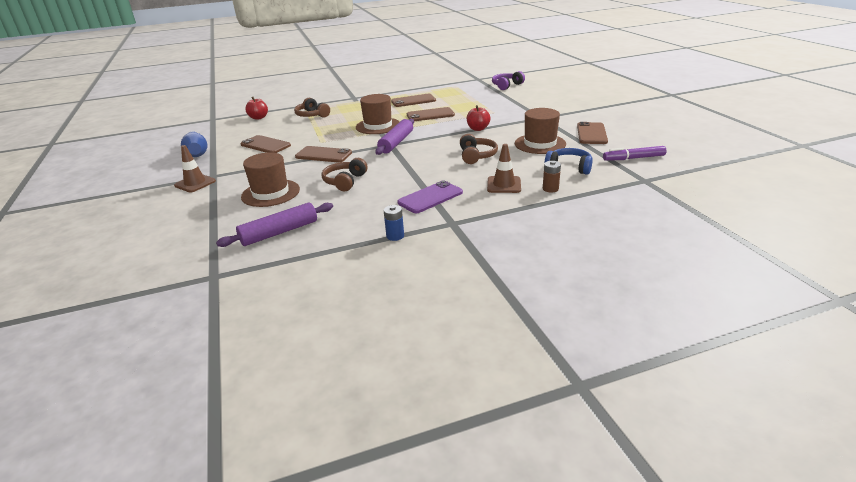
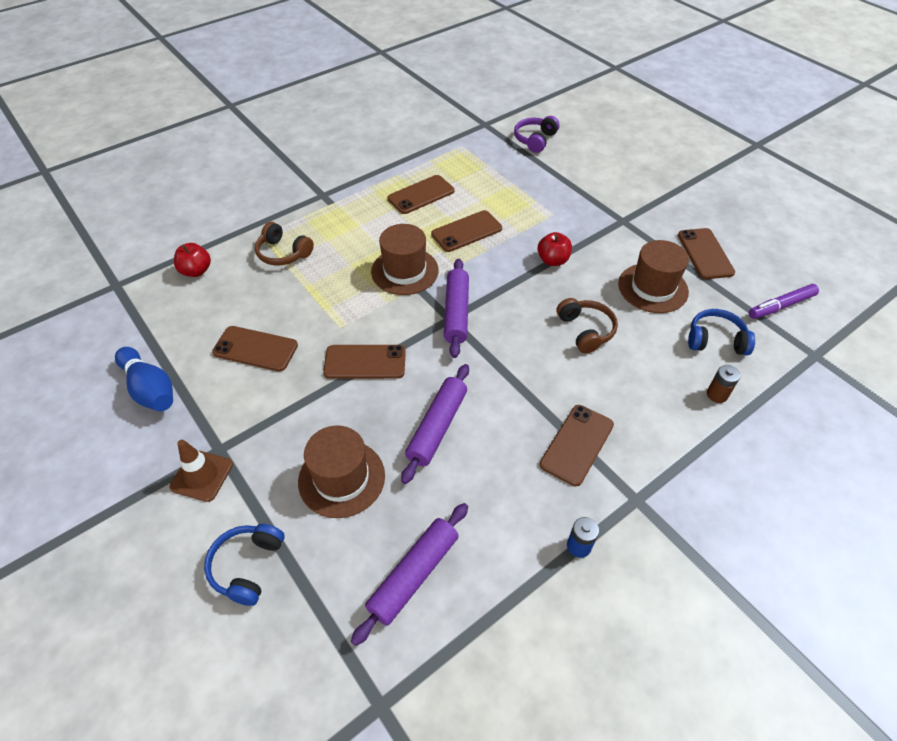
camera: 20 degrees left, 20 degrees up
(189, 216) = (247, 566): none -> blue headphones
(345, 181) = (437, 427): brown headphones -> purple rolling pin
(430, 197) = (577, 444): purple phone -> brown phone
(504, 185) = (656, 396): brown traffic cone -> none

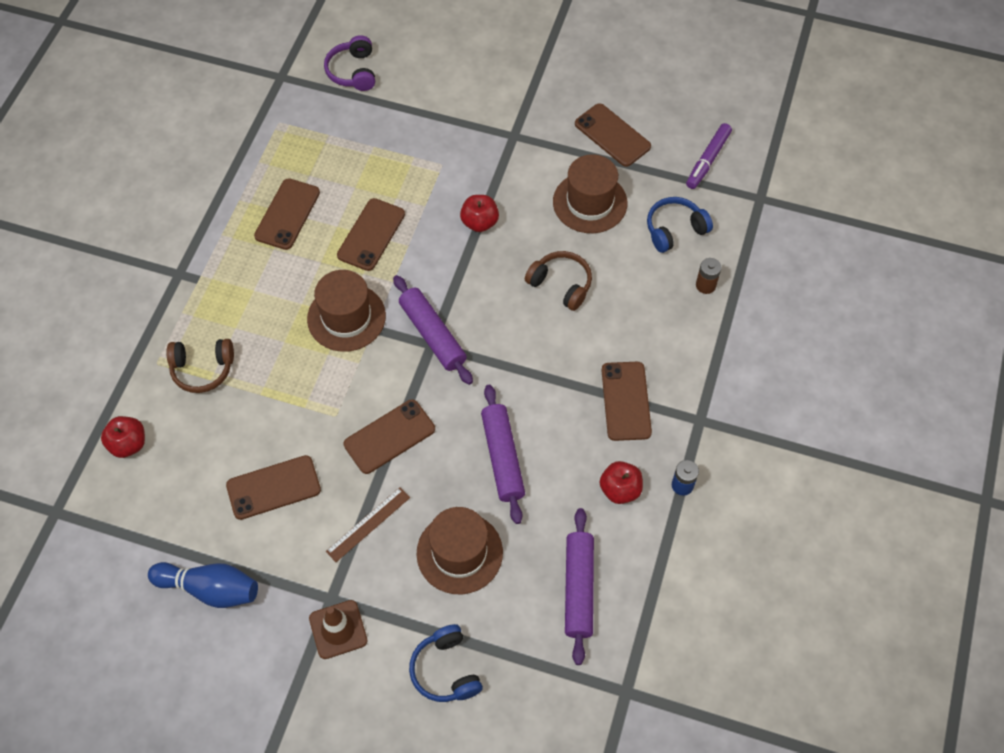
camera: 35 degrees left, 10 degrees up
(294, 413) = (368, 524): none -> brown ruler
(517, 513) = (620, 490): none -> red apple

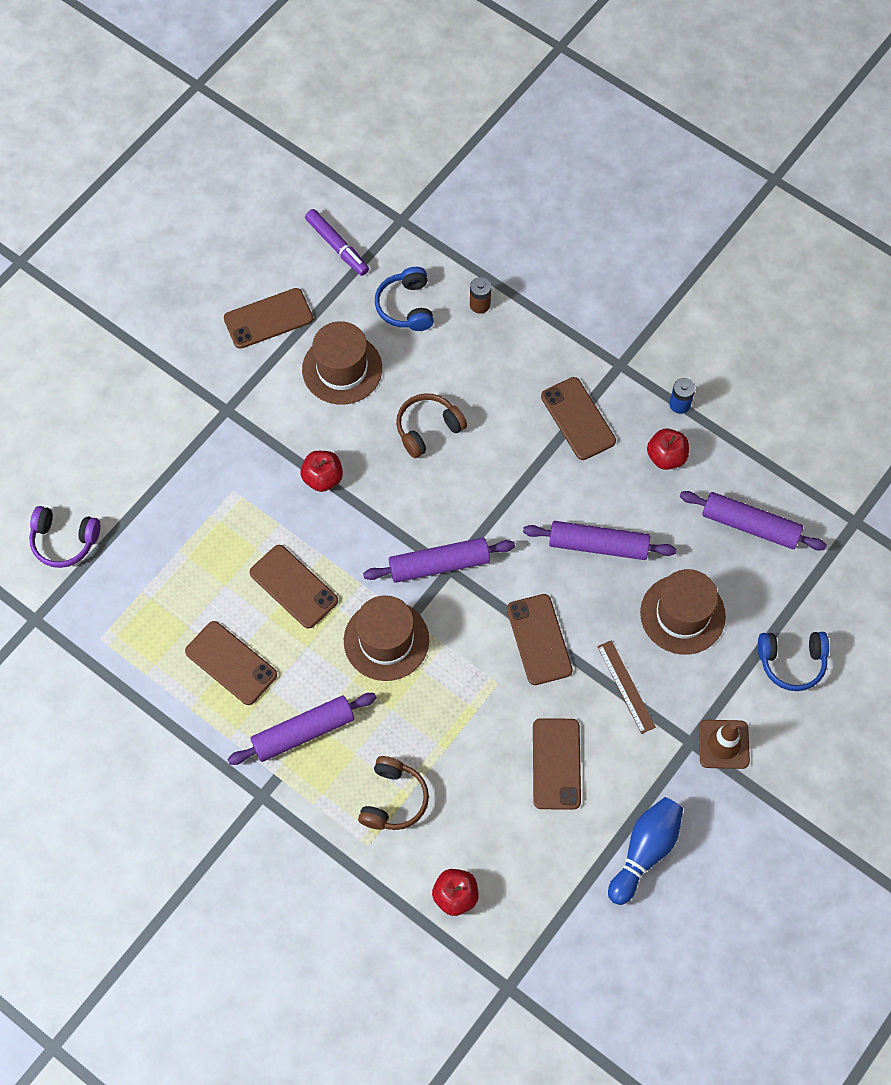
camera: 70 degrees left, 5 degrees up
(243, 284) = (303, 732): none -> purple rolling pin
(626, 401) = (578, 419): brown phone -> brown phone turned 45 degrees clockwise

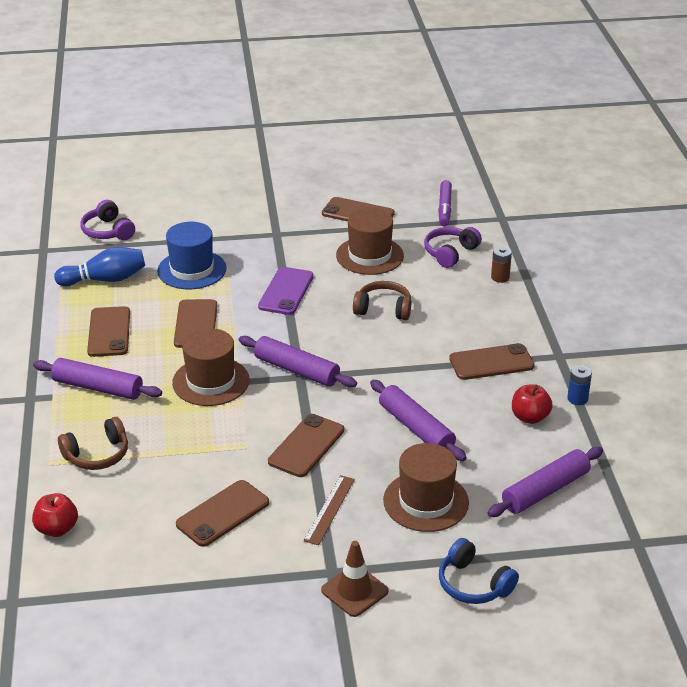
camera: 45 degrees right, 30 degrees down
(207, 523) = (192, 270): none -> blue hat
(323, 478) = (286, 291): red apple -> purple phone
(406, 306) = (450, 253): blue headphones -> purple headphones
(578, 419) = (491, 362): brown phone -> brown phone turned 60 degrees clockwise
(645, 851) = (210, 605): blue bowling pin -> blue bowling pin (105, 279)
(750, 526) = (545, 490): purple rolling pin -> purple rolling pin turned 75 degrees clockwise

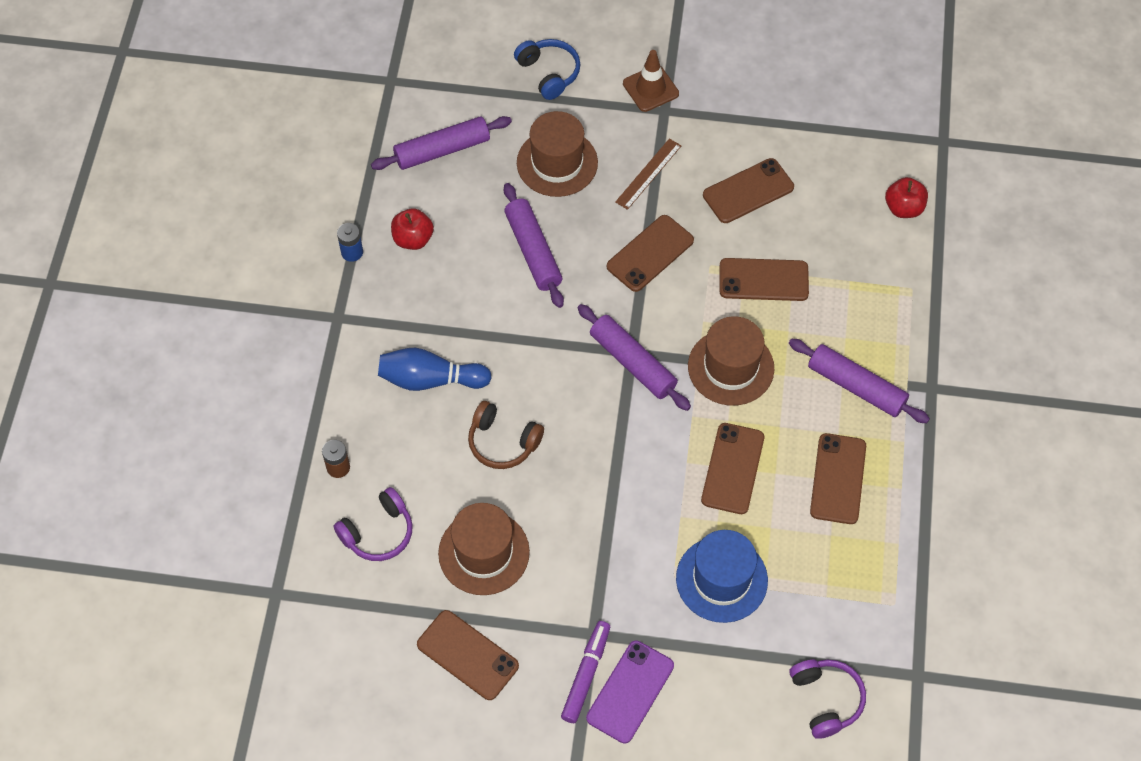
camera: 165 degrees left, 25 degrees up
(97, 455) = (862, 289): brown headphones -> none
(105, 279) = (836, 585): blue bowling pin -> blue bowling pin (430, 380)
(286, 291) = (610, 504): purple phone -> purple phone (630, 691)
(444, 208) = (343, 637): purple marker -> purple marker (586, 674)
(491, 362) = (416, 324): brown phone -> brown phone (763, 280)

